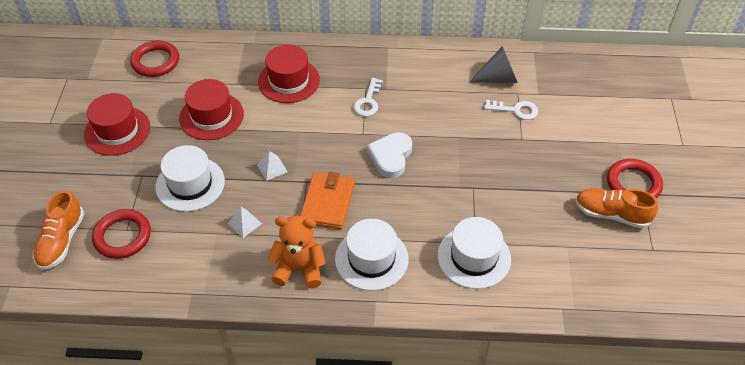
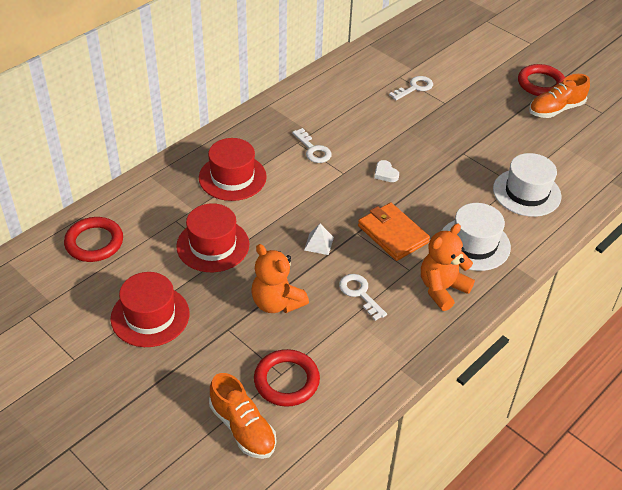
camera: 50 degrees left, 5 degrees down
(190, 184) = (276, 303): white hat -> orange teddy bear
(244, 223) = (360, 294): white pyramid -> white key
(390, 157) = (385, 173): white heart -> white heart, size x0.54
(498, 78) = (373, 75): grey cone -> none

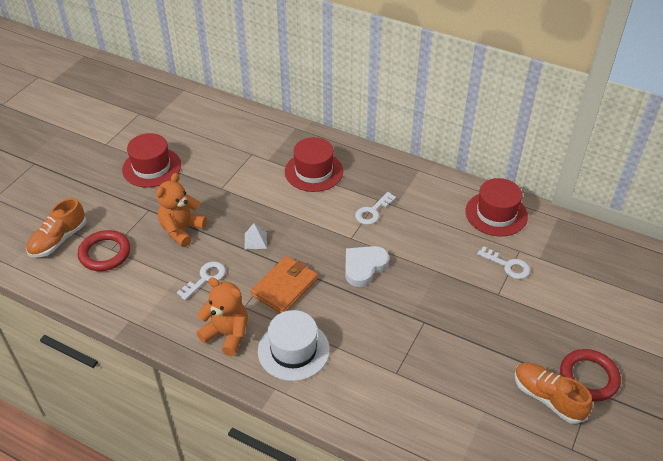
camera: 75 degrees right, 0 degrees up
(94, 242) = (214, 121): red ring -> none
(213, 245) = (232, 180): red hat -> red hat (496, 214)
(385, 173) = (364, 267): white heart -> white heart, size x1.84
(526, 192) = (387, 385): white hat -> none

